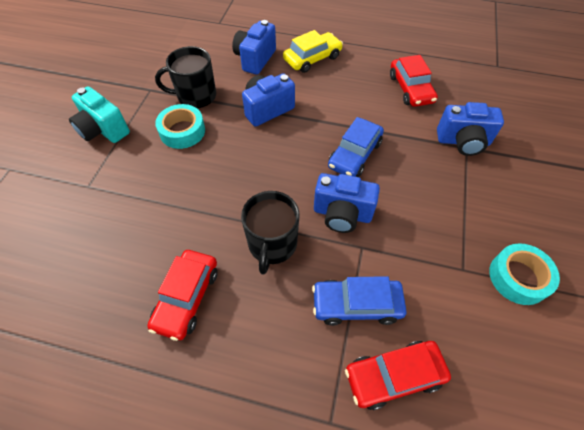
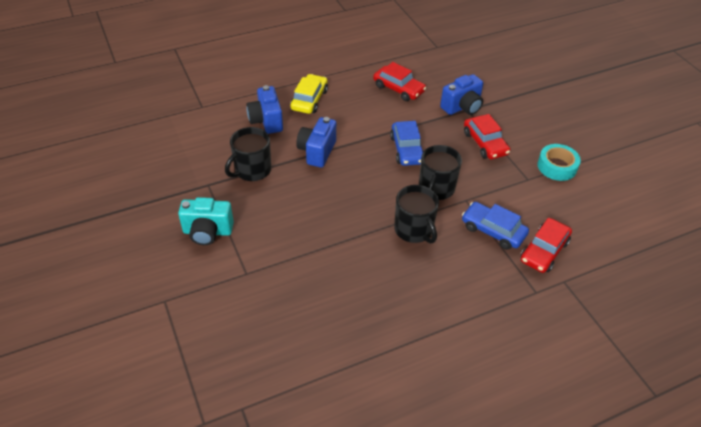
camera: 40 degrees left, 10 degrees down
(182, 131) = (272, 199): turquoise tape -> none
(186, 297) = (396, 289): red car -> red car (485, 143)
(342, 214) = (436, 189): blue camera -> black mug
(356, 304) = (493, 230): blue car -> blue car turned 75 degrees clockwise

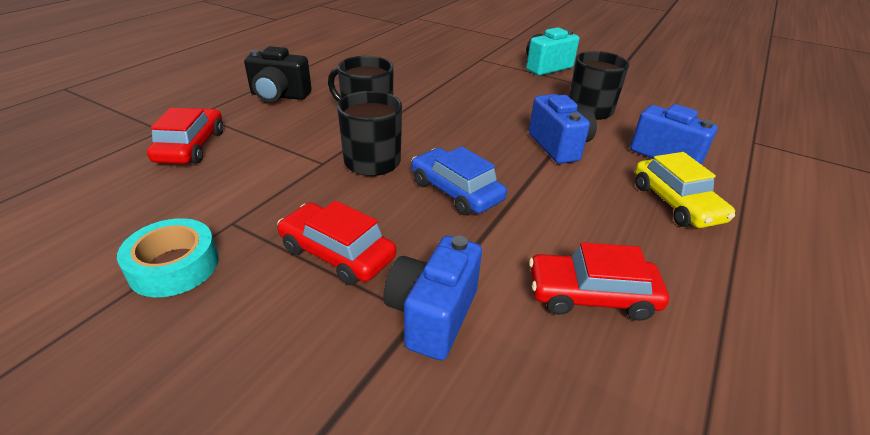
camera: 145 degrees right, 10 degrees down
(465, 291) = (279, 96): none -> black camera
(493, 230) = (268, 145): blue car -> none

